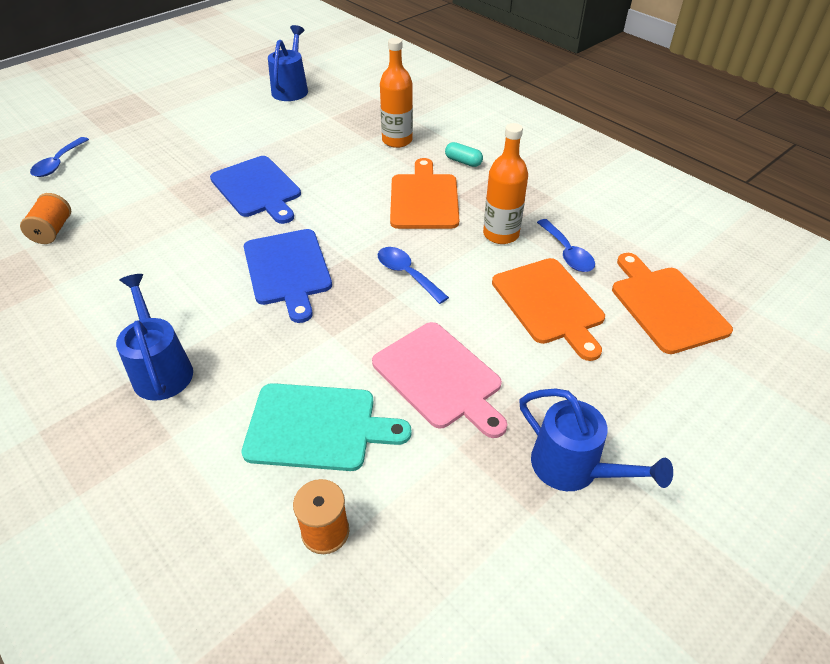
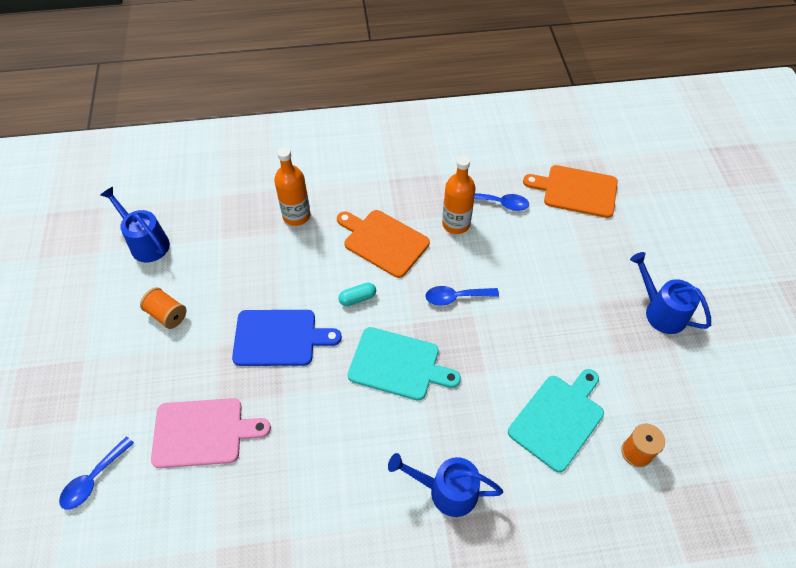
camera: 55 degrees left, 10 degrees up
(53, 231) = (208, 516): orange spool -> orange spool (167, 314)
(58, 163) = (93, 479): blue spoon -> blue spoon turned 75 degrees clockwise
(288, 270) = (398, 364): blue cutting board -> turquoise cutting board
(440, 377) = (559, 333): pink cutting board -> pink cutting board (203, 432)
(463, 162) = (359, 194): turquoise capsule -> turquoise capsule (357, 298)
(549, 304) = (537, 242): orange cutting board -> none
(574, 468) = (660, 311): blue watering can -> blue watering can turned 120 degrees counterclockwise

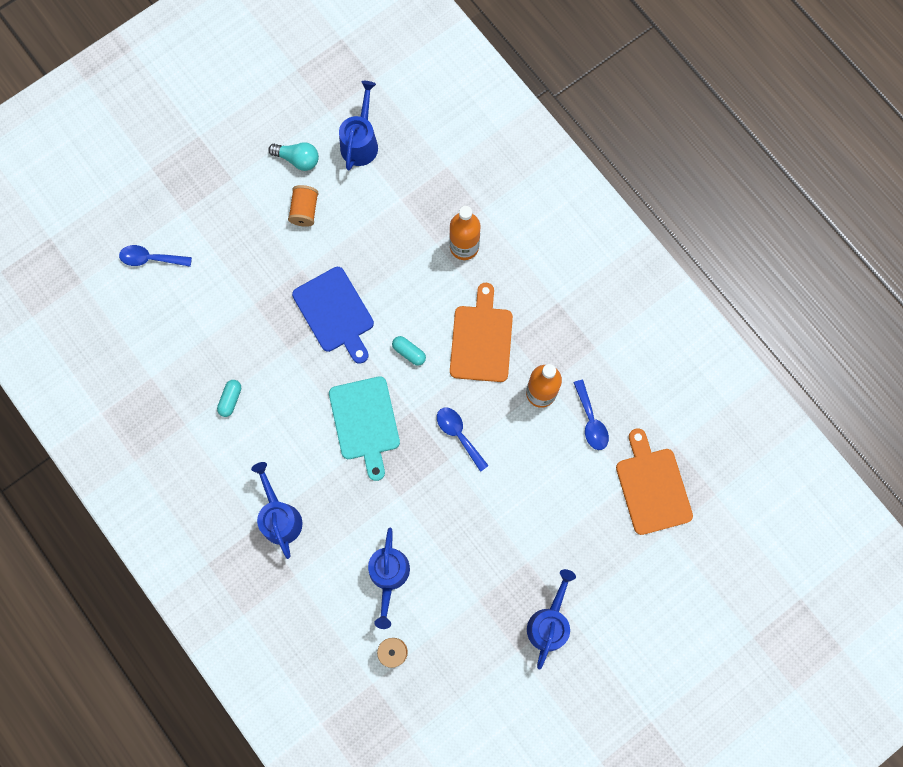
camera: 60 degrees right, 20 degrees up
(117, 296) = (298, 159): none -> turquoise light bulb
(203, 432) = (225, 309): pink cutting board -> none
(296, 476) = (230, 400): none -> turquoise capsule
(558, 419) = (388, 576): turquoise cutting board -> blue watering can

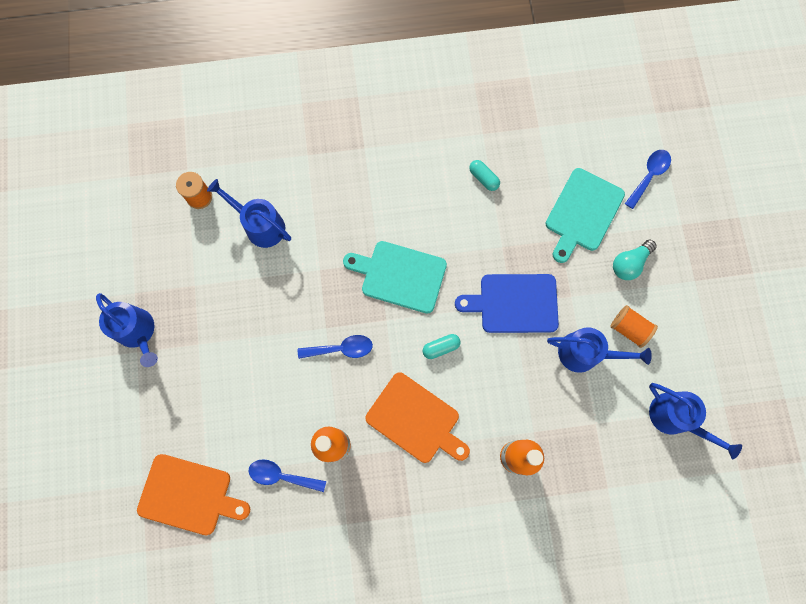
camera: 120 degrees right, 0 degrees up
(218, 297) = (582, 213): none -> turquoise cutting board
(279, 517) = (361, 167): blue watering can -> blue watering can (585, 353)
(298, 159) = (685, 349): turquoise light bulb -> turquoise light bulb (629, 263)

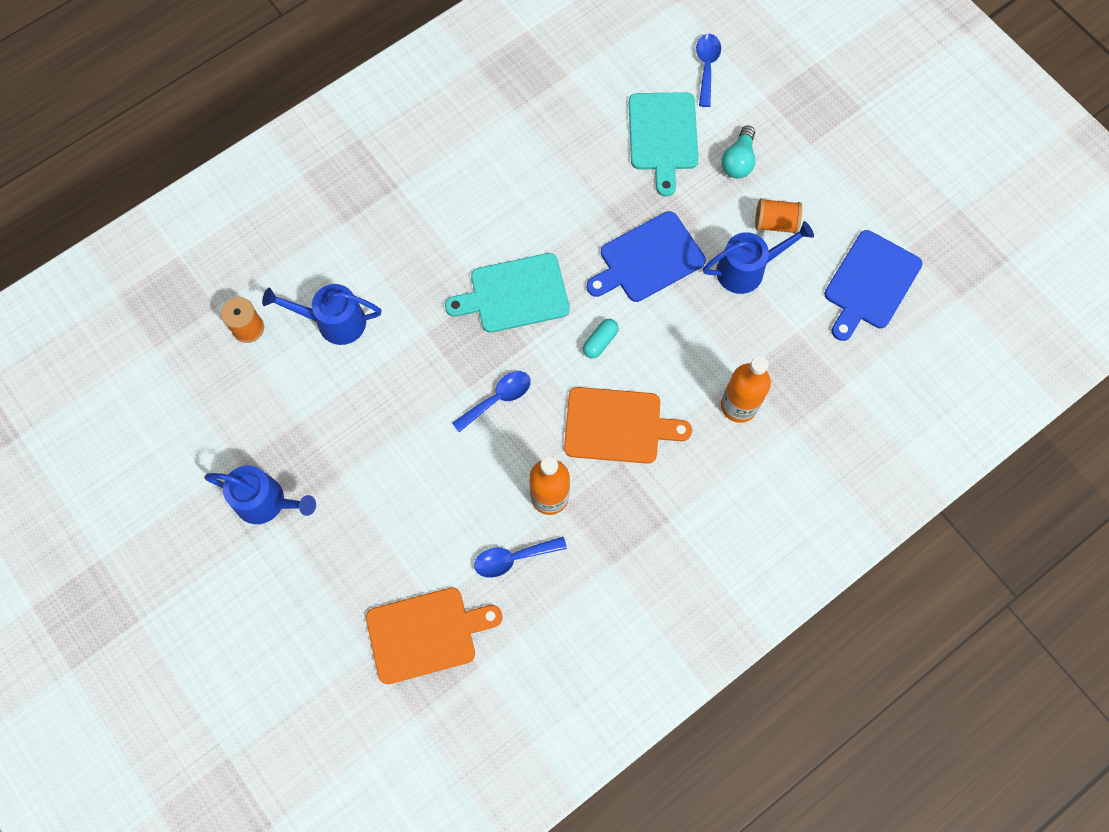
camera: 30 degrees left, 5 degrees down
(483, 178) = (542, 153): turquoise capsule -> none
(675, 418) = (870, 283): blue watering can -> blue cutting board

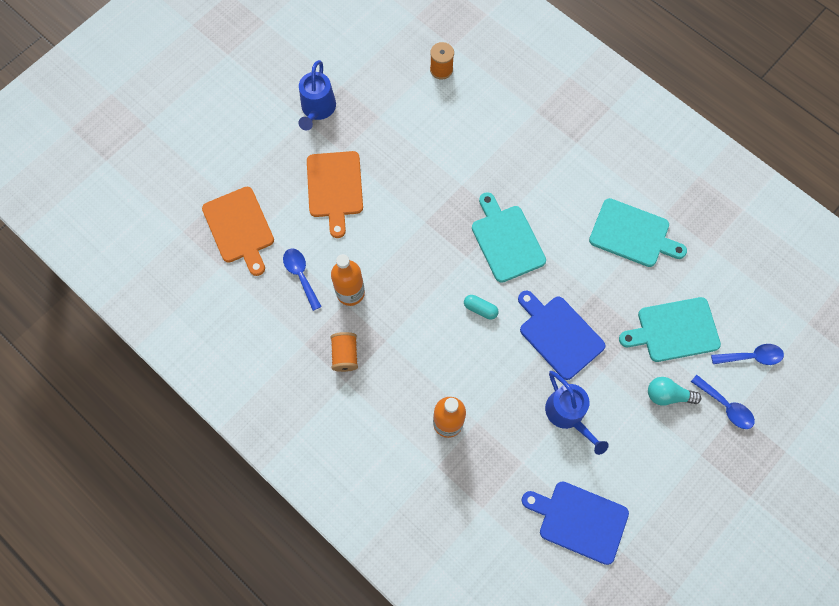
camera: 80 degrees right, 0 degrees up
(333, 322) = (457, 122): blue watering can -> none
(498, 399) = (420, 243): blue spoon -> blue spoon (726, 406)
(535, 151) = (632, 234): none -> turquoise cutting board
(618, 426) = (414, 333): orange cutting board -> orange cutting board (335, 188)
(775, 223) = (616, 433): orange spool -> orange spool (345, 355)

